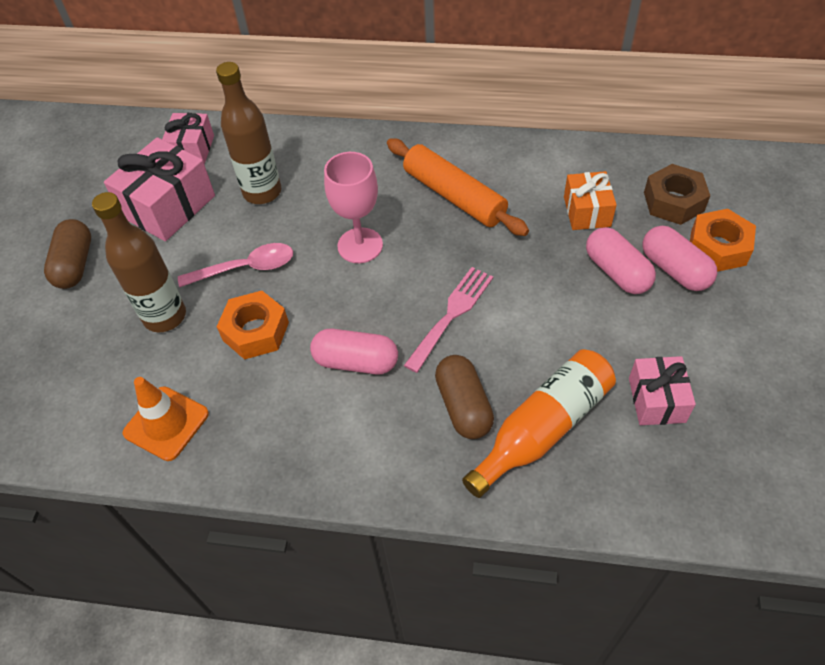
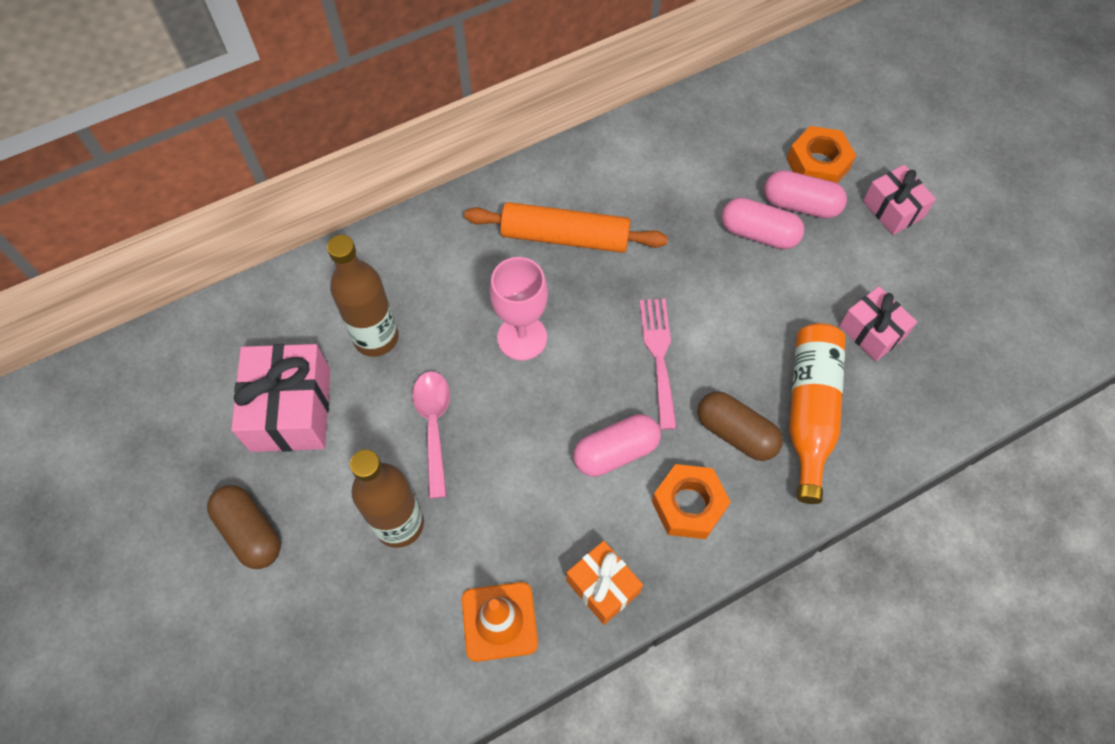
camera: 40 degrees left, 10 degrees up
(192, 149) = (254, 332): pink gift -> pink gift (893, 209)
(246, 268) = (433, 426): pink spoon -> pink spoon turned 45 degrees counterclockwise
(256, 331) = (501, 482): orange nut -> orange nut (688, 505)
(587, 211) = (691, 188): orange gift -> orange gift (603, 586)
(673, 201) = (753, 138): brown nut -> none

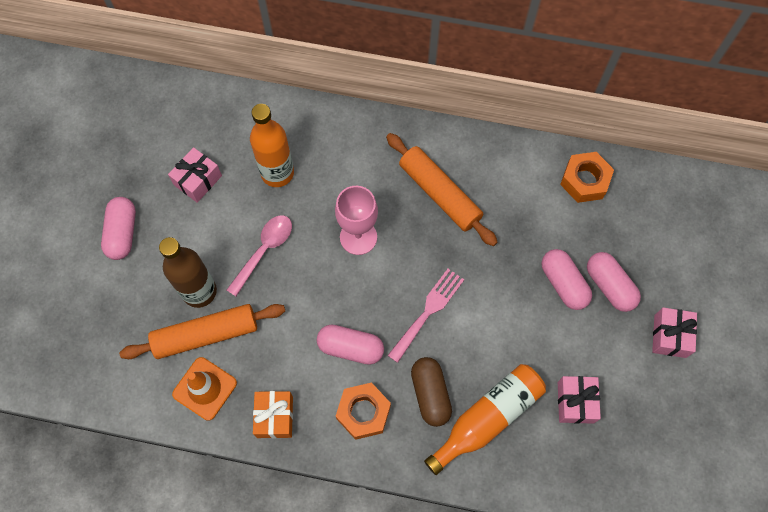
camera: 40 degrees right, 5 degrees up
(250, 532) = (122, 233): brown capsule -> pink capsule
(291, 410) = (198, 180): pink gift -> pink gift, size x0.61
(376, 337) = (277, 173): brown bottle -> orange bottle
(448, 563) = (206, 334): none -> orange rolling pin
(818, 164) = (648, 268): orange nut -> orange nut (584, 181)

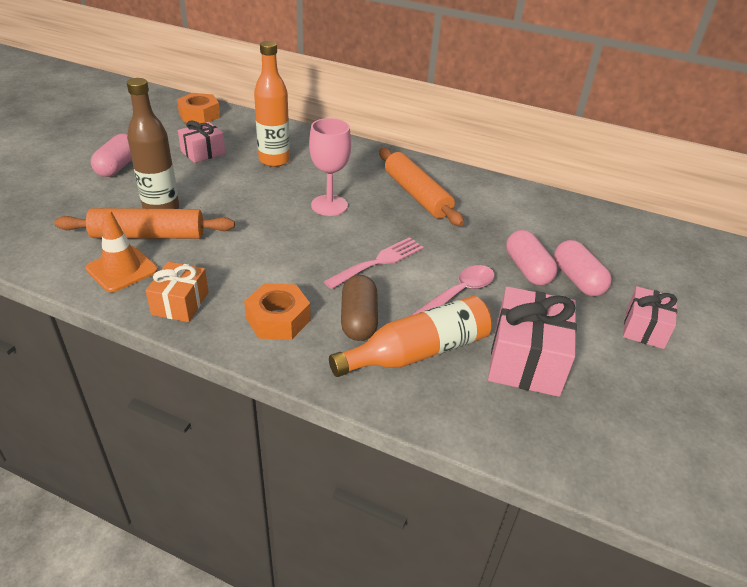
camera: 10 degrees right, 30 degrees down
(264, 250) = (237, 197): pink spoon -> pink spoon (459, 293)
(350, 348) = (287, 271): pink capsule -> none
(575, 402) = (526, 359): pink gift -> pink gift, size x1.64
(584, 181) = (559, 211): orange nut -> orange nut (199, 115)

